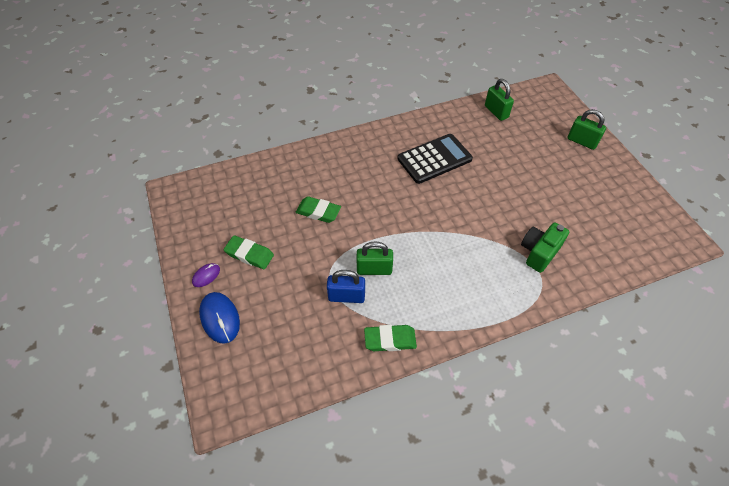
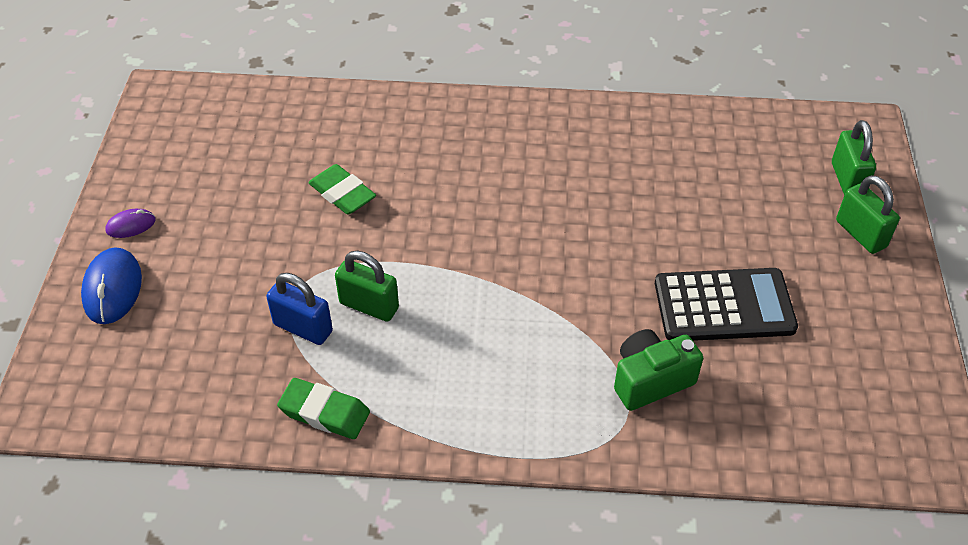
camera: 25 degrees right, 5 degrees down
(249, 254) = (206, 218): green eraser -> none
(434, 159) = (577, 176): black calculator -> black calculator (724, 306)
(496, 112) = (738, 136): green padlock -> green padlock (847, 179)

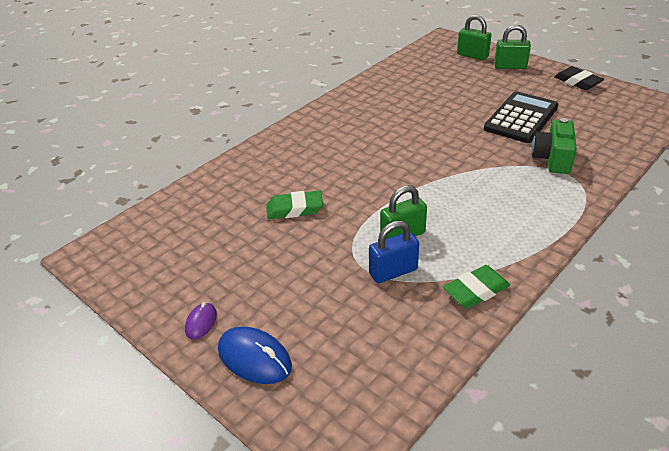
camera: 50 degrees left, 10 degrees down
(898, 329) = (577, 82): none -> black eraser

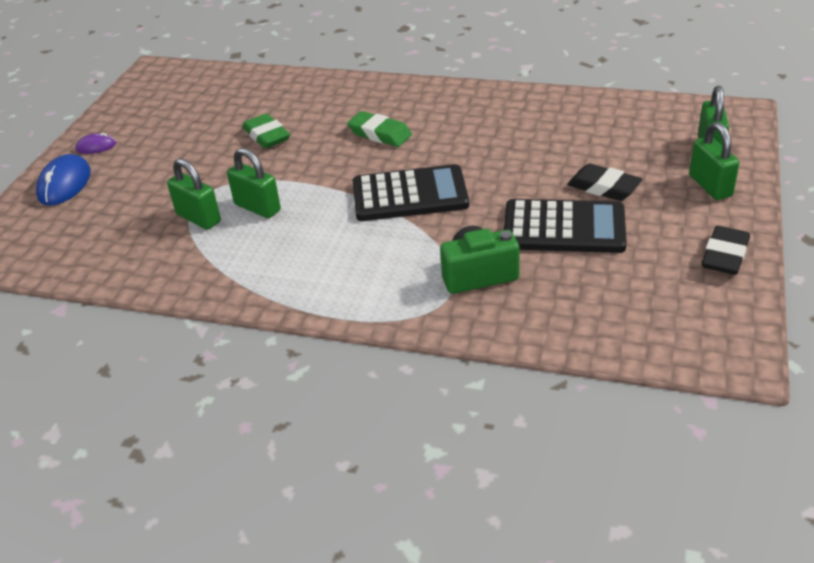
camera: 65 degrees right, 0 degrees up
(393, 272) = (198, 218): blue padlock -> green padlock
(441, 162) = (409, 195): none -> black calculator
(476, 290) = (192, 274): green eraser -> green eraser (380, 134)
(487, 95) = (603, 187): none -> black eraser

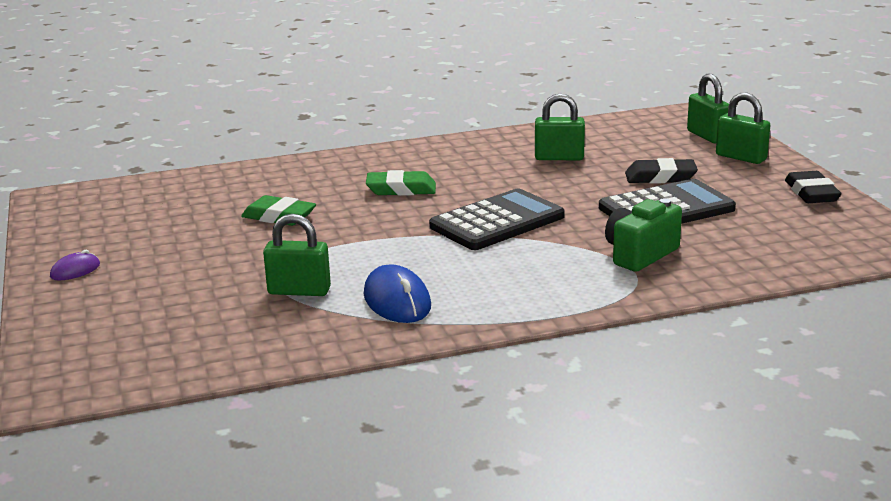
camera: 35 degrees left, 15 degrees down
(65, 184) = (83, 308): blue mouse -> blue mouse (397, 301)
(257, 207) = (354, 267): green padlock -> green padlock (559, 157)

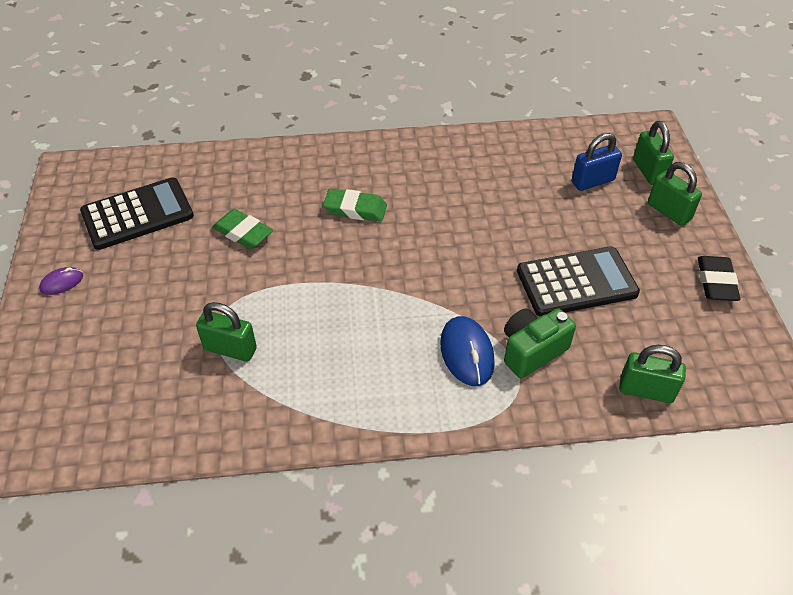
camera: 10 degrees right, 25 degrees up
(397, 301) = (306, 381): blue mouse -> blue mouse (467, 353)
(497, 221) = (423, 275): black calculator -> black calculator (137, 214)
(559, 157) = (505, 183): green padlock -> green padlock (646, 390)
(652, 147) = (592, 181): none -> blue padlock
(660, 177) = (586, 231): black eraser -> none

